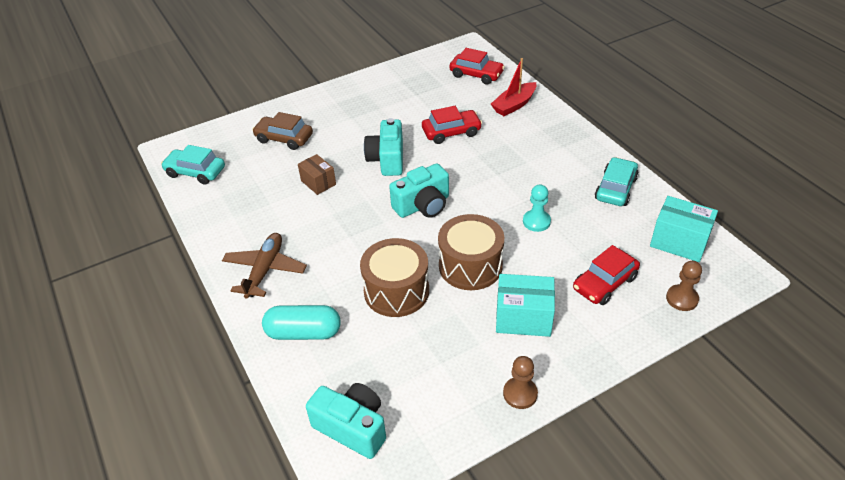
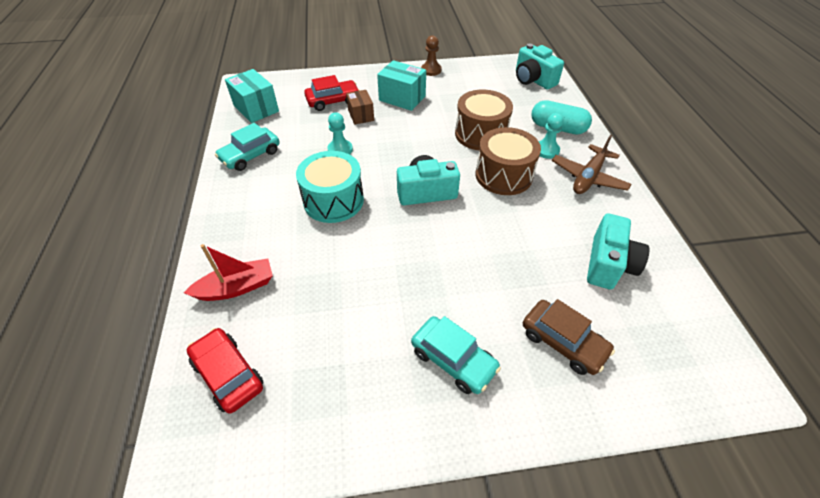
camera: 160 degrees left, 5 degrees up
(195, 172) = (688, 322): turquoise car -> turquoise car (453, 360)
(313, 292) = (546, 150): none -> turquoise pawn
(318, 182) = (525, 252): brown box -> brown box (361, 115)
(387, 159) = (437, 257): turquoise camera -> turquoise camera (608, 264)
(451, 132) = (342, 271): red car -> none
(470, 266) = (416, 134): brown drum -> brown drum (503, 175)
(499, 174) = (333, 200): none -> turquoise drum
(682, 299) = (296, 82): brown pawn -> none

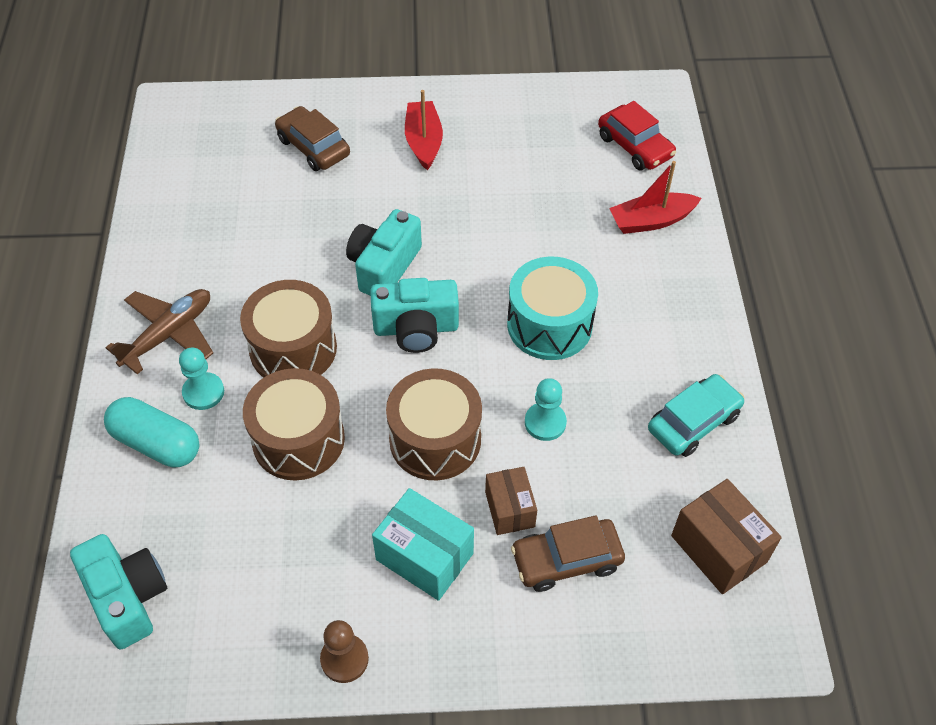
camera: 175 degrees left, 5 degrees up
(256, 108) = (718, 549): turquoise box -> brown box
(333, 101) = (566, 560): red car -> brown car
(404, 139) = (435, 439): none -> brown drum
(453, 360) = (423, 142): turquoise car -> red boat
(608, 264) = (221, 213): turquoise camera -> turquoise camera (384, 266)

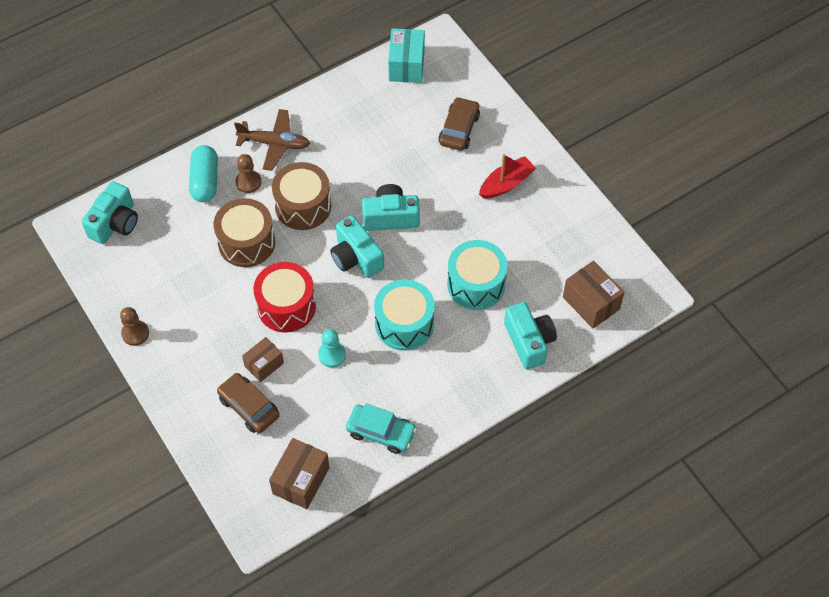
camera: 60 degrees right, 5 degrees up
(203, 392) = (248, 182): turquoise pawn -> brown pawn
(424, 556) = (211, 339): turquoise box -> turquoise box (406, 66)
(435, 439) = (286, 306): brown drum -> red drum
(541, 231) = (476, 284): none -> turquoise drum
(635, 146) = (591, 303): red car -> brown box
(651, 221) = (529, 342): red boat -> turquoise camera

